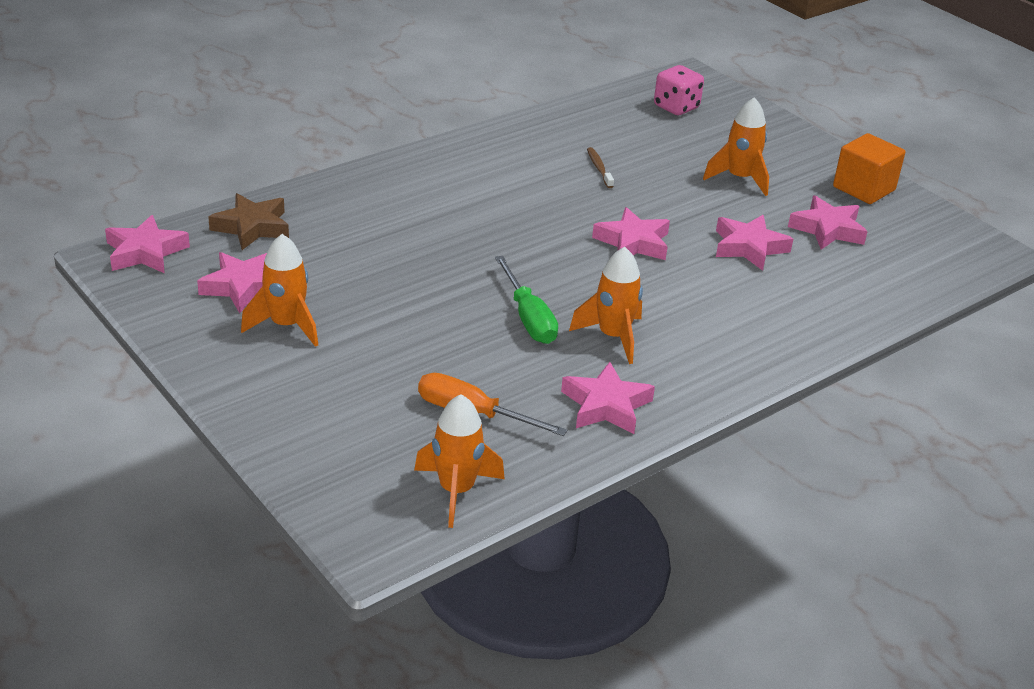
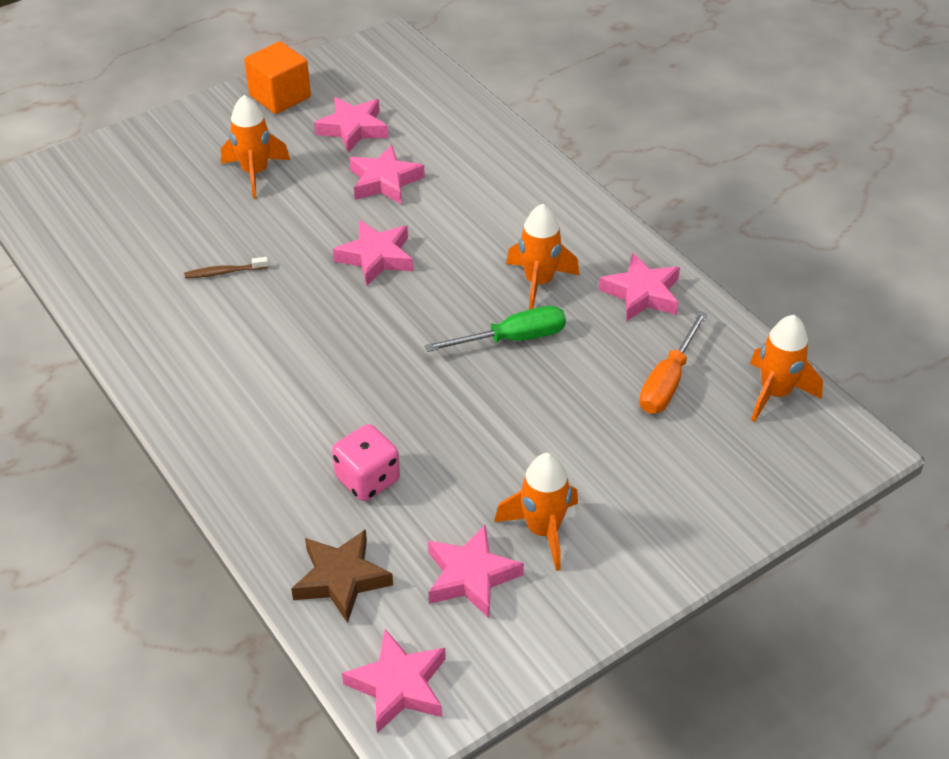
camera: 85 degrees left, 10 degrees up
(676, 107) = (92, 202): pink dice -> pink dice (367, 479)

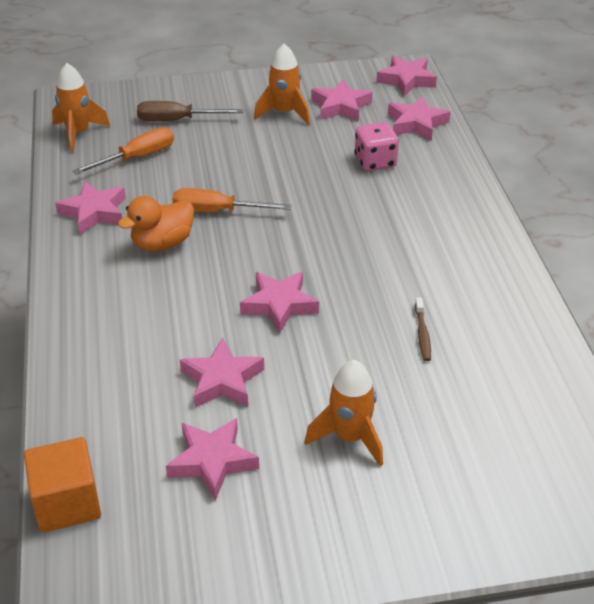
camera: 155 degrees left, 5 degrees down
(224, 272) = (422, 334): brown toothbrush -> brown toothbrush turned 75 degrees clockwise
(280, 96) = (270, 548): orange cube -> orange cube (67, 503)
(341, 579) = (416, 123): brown star -> pink star
(512, 339) = (217, 211): green screwdriver -> orange screwdriver
(539, 282) = (162, 243): orange rocket -> orange duck
(676, 461) = (177, 120): none -> brown screwdriver

